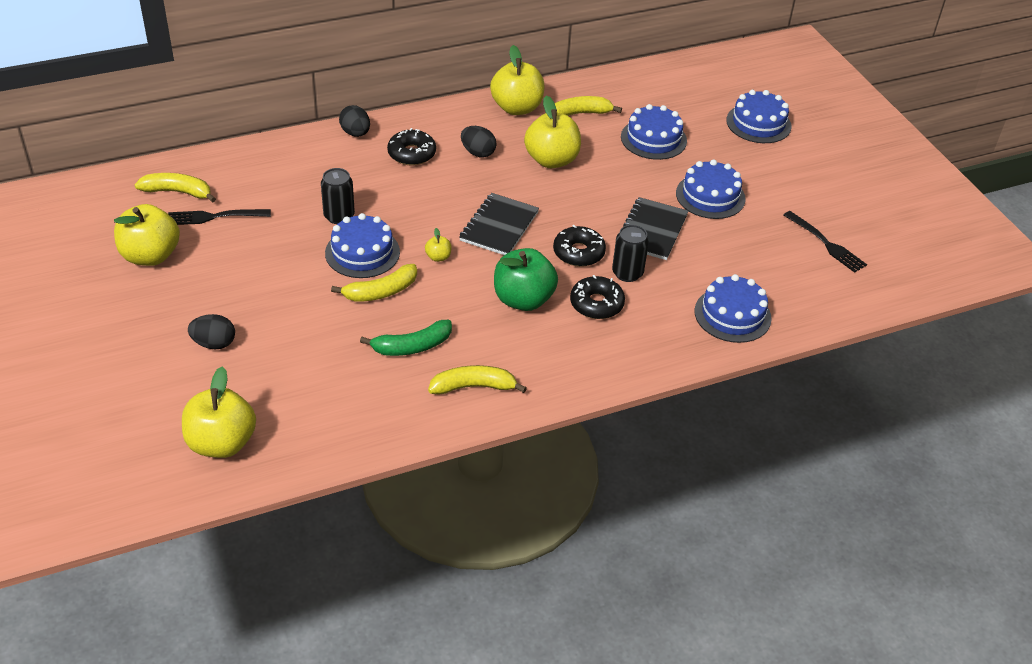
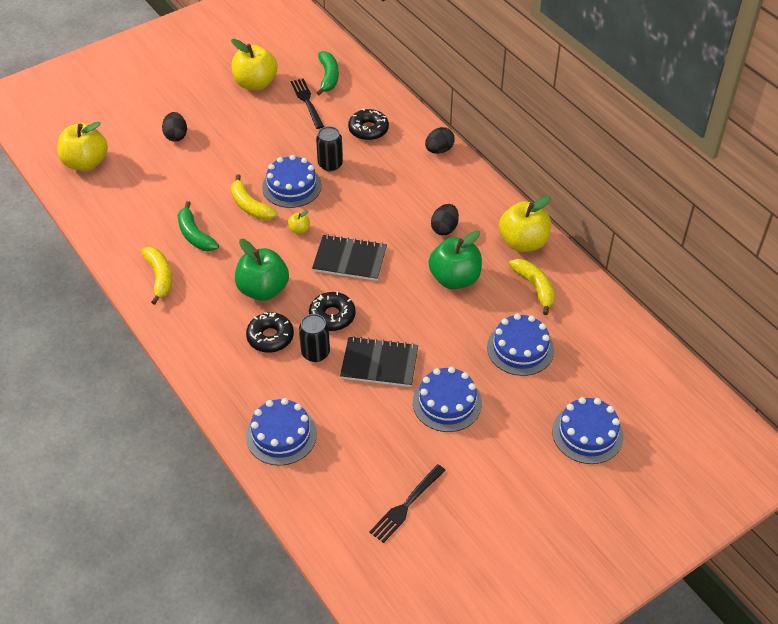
camera: 80 degrees right, 5 degrees up
(178, 192) = (328, 77): yellow banana -> green banana
(411, 154) = (425, 188): black donut -> black donut (368, 130)
(551, 160) = (454, 279): yellow apple -> green apple

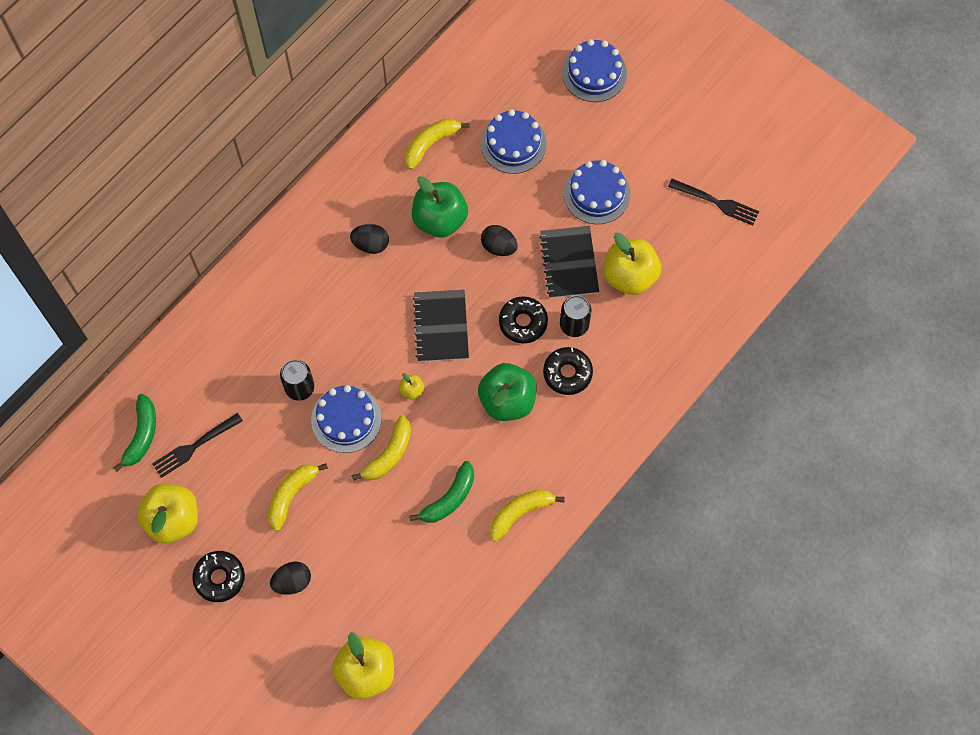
camera: 105 degrees left, 20 degrees up
(243, 146) = (291, 495): none -> yellow banana
(281, 435) = (678, 327): blue cake -> none
(328, 77) = (141, 435): green banana -> green banana turned 120 degrees clockwise
(368, 130) = (230, 362): black donut -> black donut (219, 578)
(439, 150) = (247, 277): black egg -> black egg (498, 246)
(523, 242) = (371, 165): yellow apple -> yellow apple (630, 276)

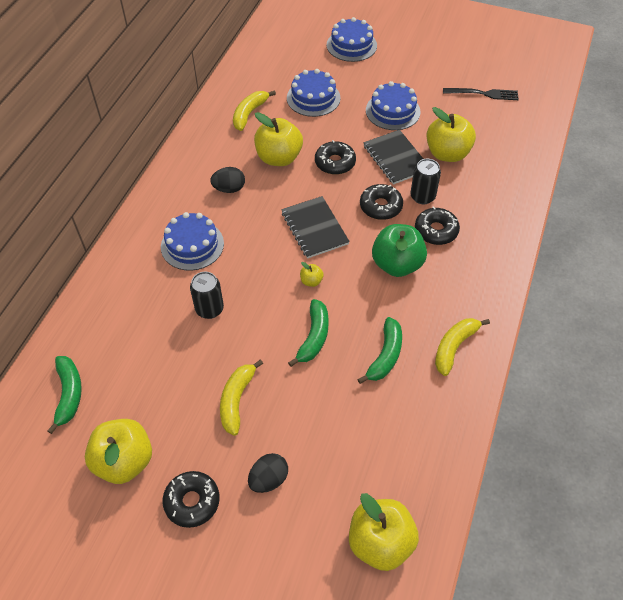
camera: 20 degrees left, 15 degrees down
(194, 446) = (125, 388): black fork -> none
(346, 419) = (262, 321): blue cake -> blue cake (192, 245)
(389, 454) = (314, 337): yellow banana -> green banana
(440, 219) = (279, 158): green apple -> yellow apple
(498, 246) = (335, 163): black egg -> black donut

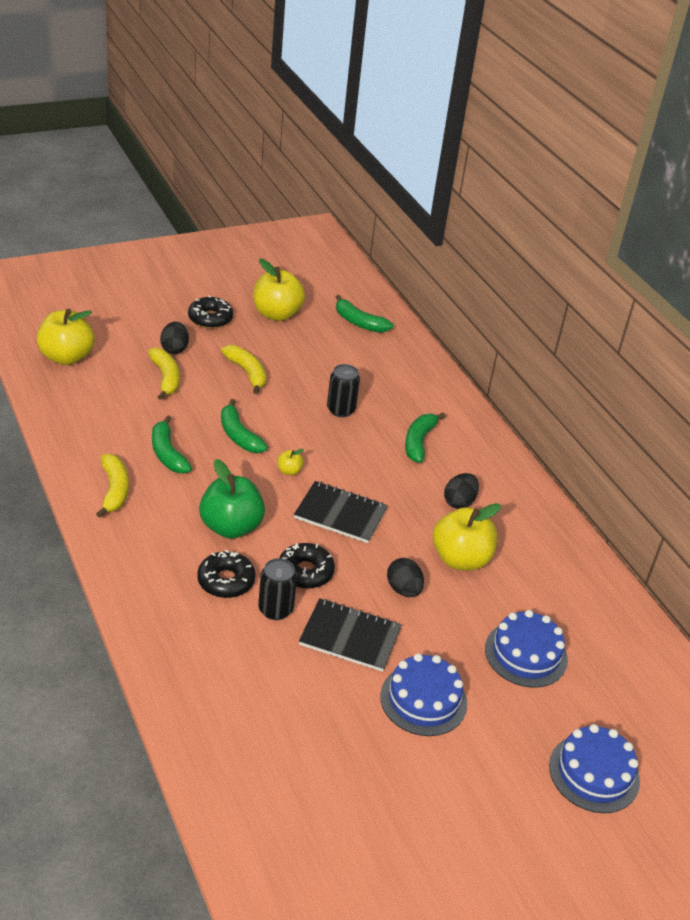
camera: 130 degrees right, 15 degrees down
(192, 245) = (419, 442): blue cake -> green banana
(249, 114) = (555, 587): yellow banana -> yellow banana (165, 378)
(335, 163) = (403, 589): black donut -> black egg
(447, 153) = (302, 682): yellow apple -> none
(483, 94) = (347, 815): black fork -> none

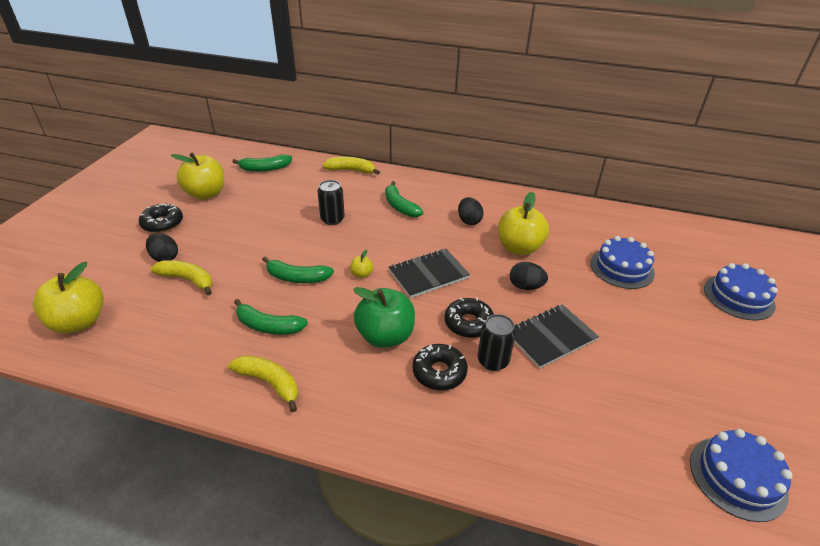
camera: 45 degrees left, 0 degrees up
(247, 373) = (241, 238): yellow banana -> yellow banana (351, 170)
(423, 699) = (635, 335): blue cake -> blue cake (737, 477)

